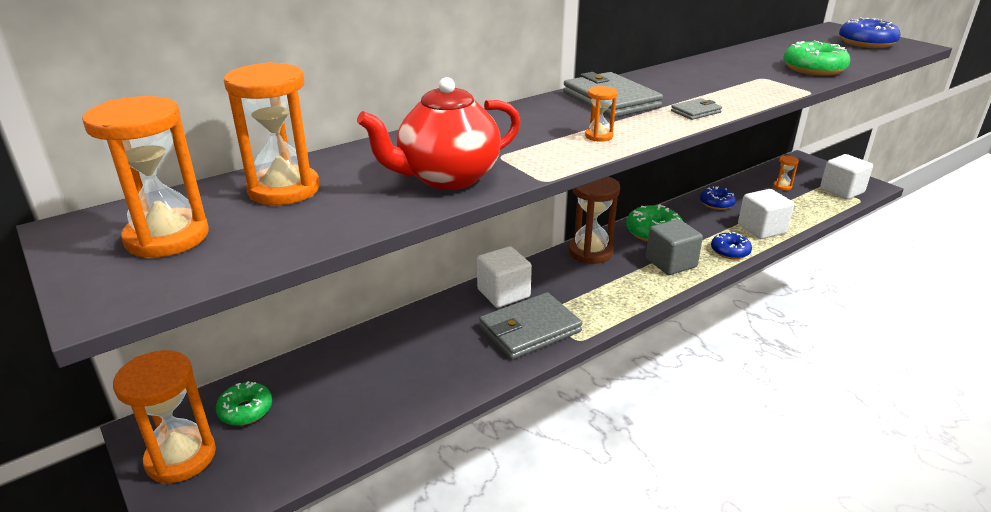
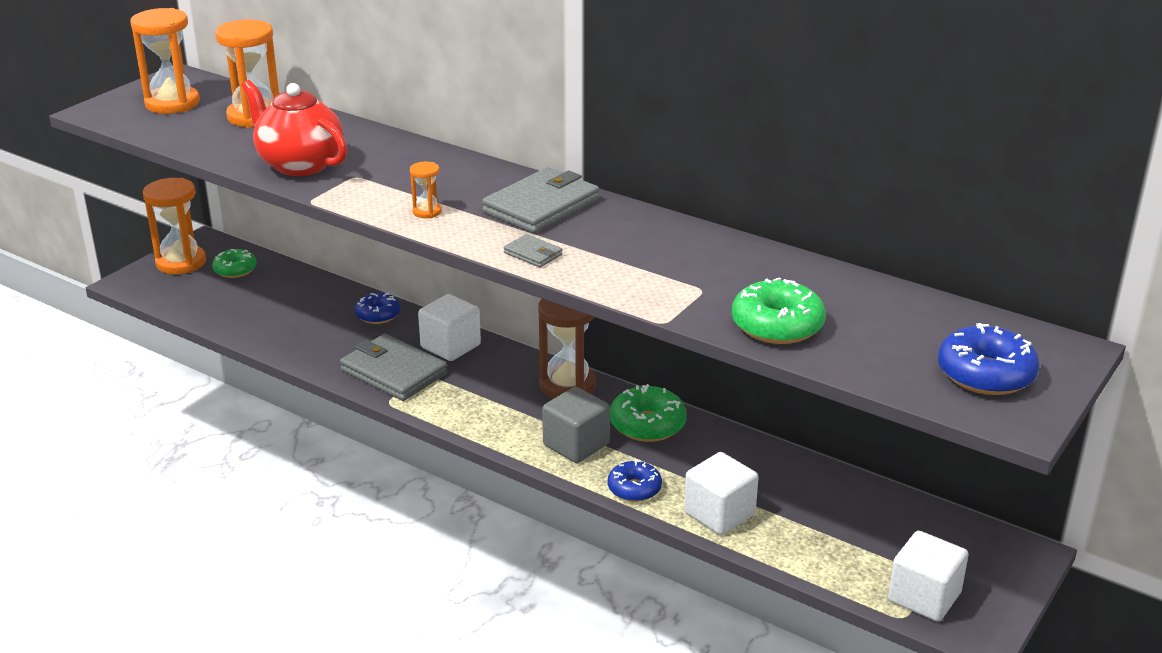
camera: 70 degrees right, 0 degrees up
(717, 203) = (773, 470): blue donut -> blue donut (378, 315)
(782, 186) = (888, 532): orange hourglass -> none

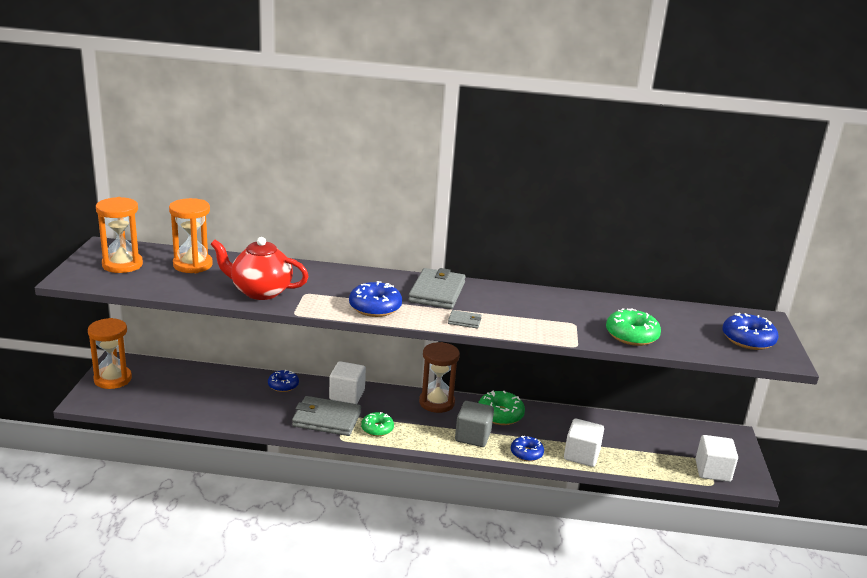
camera: 30 degrees left, 5 degrees down
(235, 270) = (158, 376): green donut -> green donut (377, 429)
(427, 212) = (375, 307): orange hourglass -> blue donut

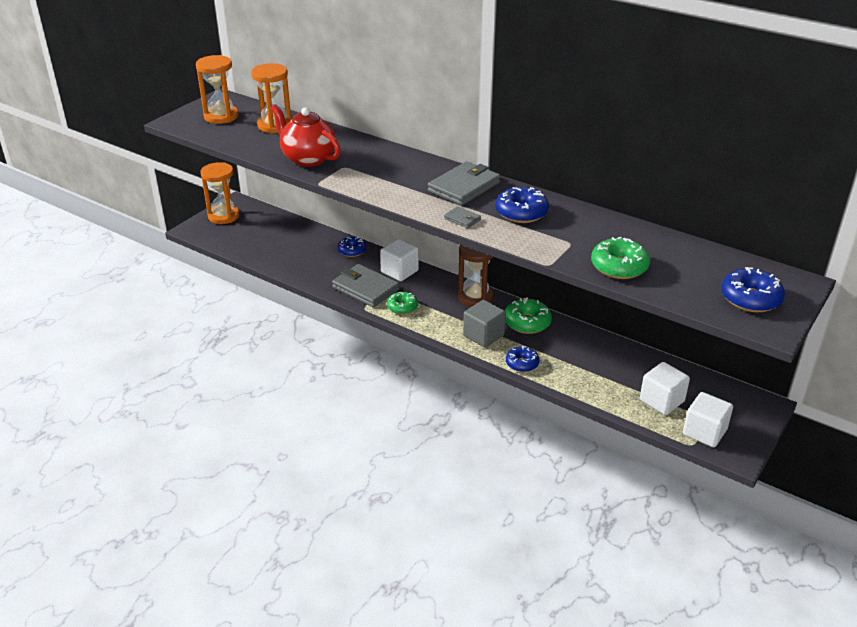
camera: 30 degrees right, 10 degrees up
(375, 307) = (392, 191): blue donut -> blue donut (521, 213)
(581, 455) = (575, 380): white cube -> white cube (661, 401)

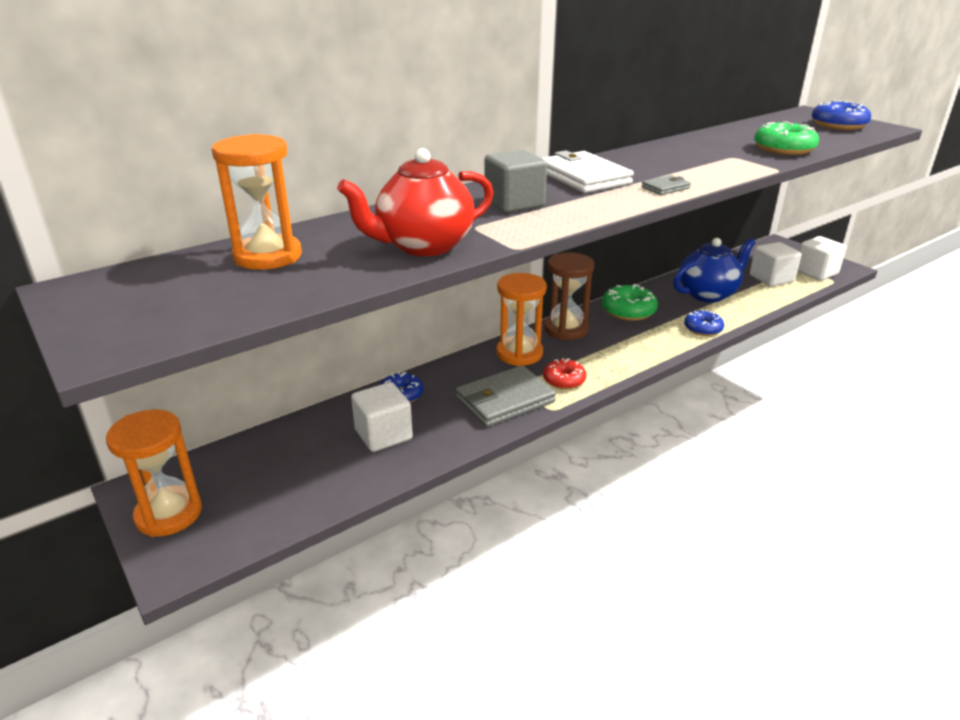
camera: 70 degrees left, 5 degrees down
(221, 116) = (158, 297): orange hourglass -> orange hourglass (519, 353)
(399, 271) = (480, 367): white cube -> white cube (383, 434)
(402, 307) = (564, 380): green donut -> red donut
(464, 187) = (583, 177): grey wallet -> white wallet
(483, 335) = (644, 339): grey cube -> grey cube (514, 203)
(521, 213) = (660, 164): blue donut -> none
(593, 362) = (708, 294): none -> blue teapot

